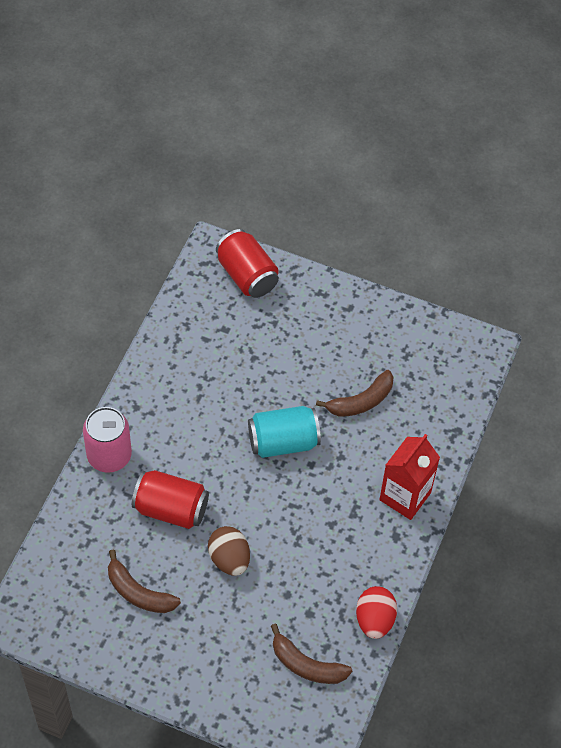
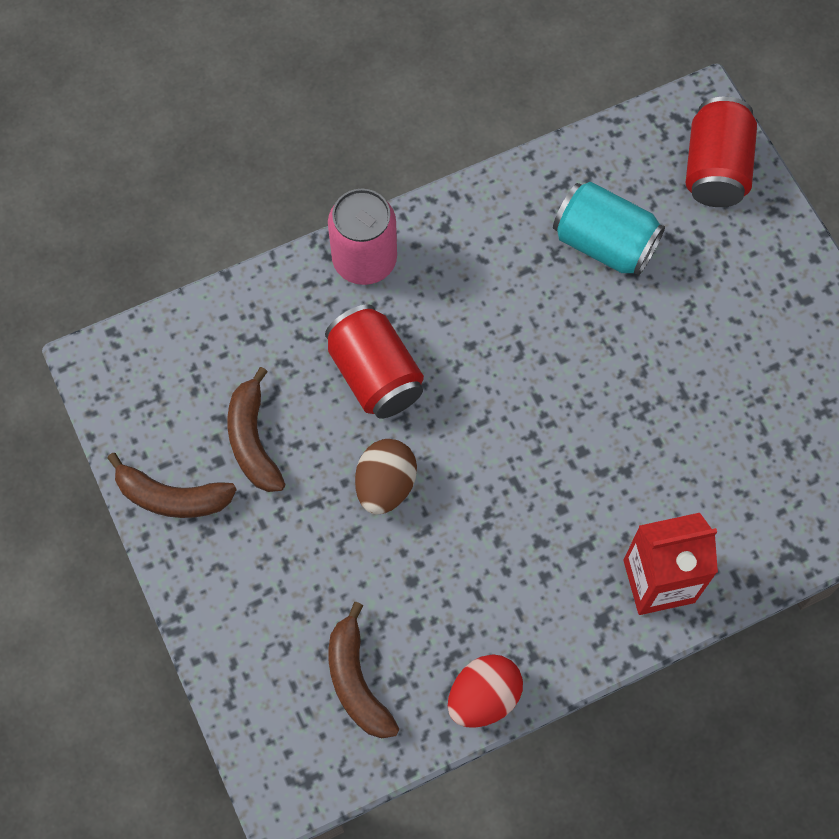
camera: 45 degrees right, 10 degrees up
(283, 442) = (574, 398): turquoise can -> turquoise can (604, 243)
(361, 401) = (713, 424): brown banana -> brown banana (172, 497)

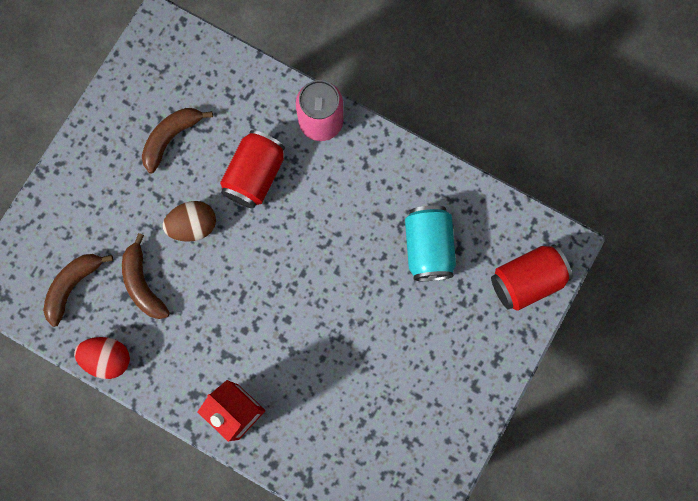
camera: 55 degrees right, 10 degrees up
(172, 497) = (110, 119): brown banana -> brown banana (143, 283)

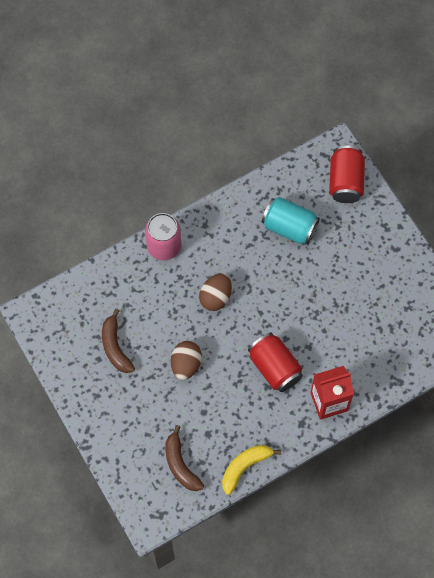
camera: 60 degrees left, 10 degrees down
(108, 358) = (245, 467): red egg -> yellow banana
(143, 283) = (206, 417): brown banana -> none
(254, 175) = (175, 307): red can -> red can (275, 367)
(292, 213) = (215, 297): none -> brown egg

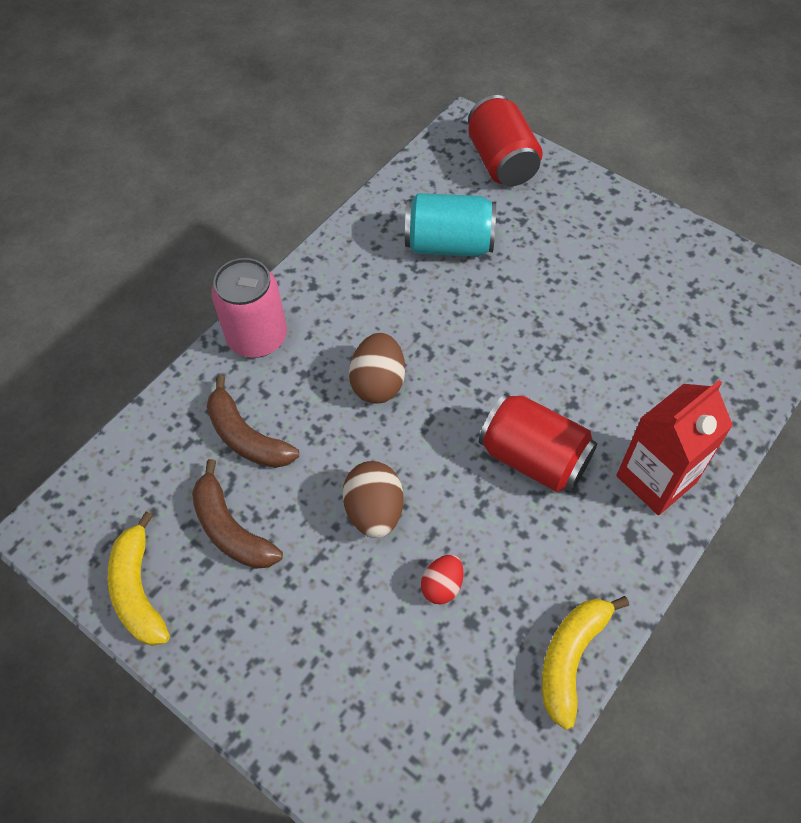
camera: 20 degrees left, 10 degrees down
(64, 360) = (138, 590): none -> yellow banana
(180, 464) = (445, 705): brown banana -> brown banana (246, 437)
(202, 412) = (442, 586): none -> red egg

